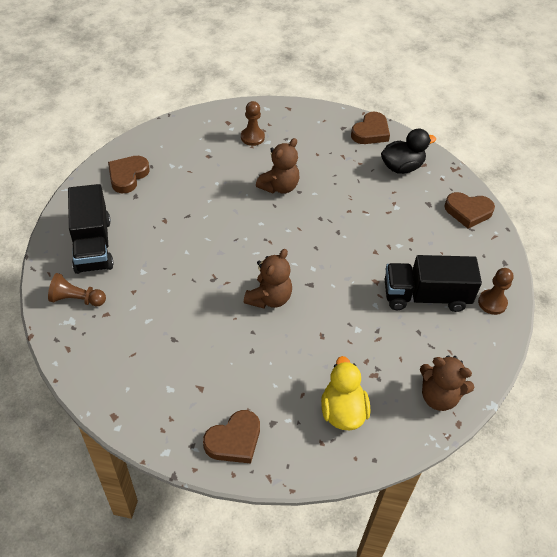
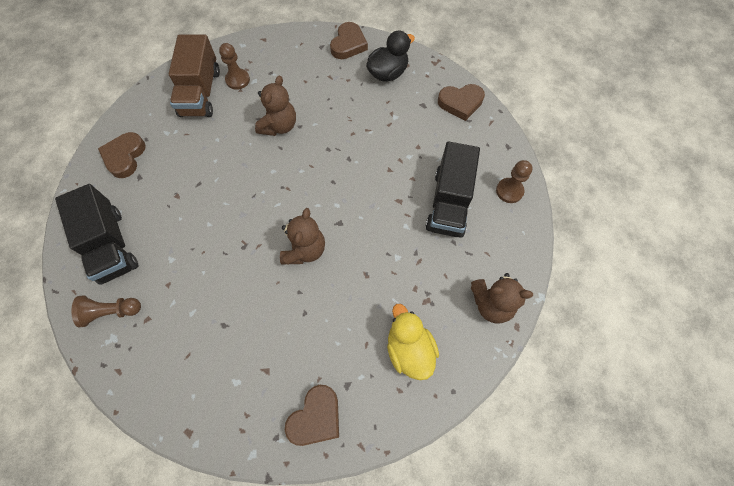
camera: 15 degrees left, 15 degrees up
(214, 140) = (200, 93): none -> brown truck
(425, 296) = (449, 203): black truck -> black truck turned 60 degrees counterclockwise

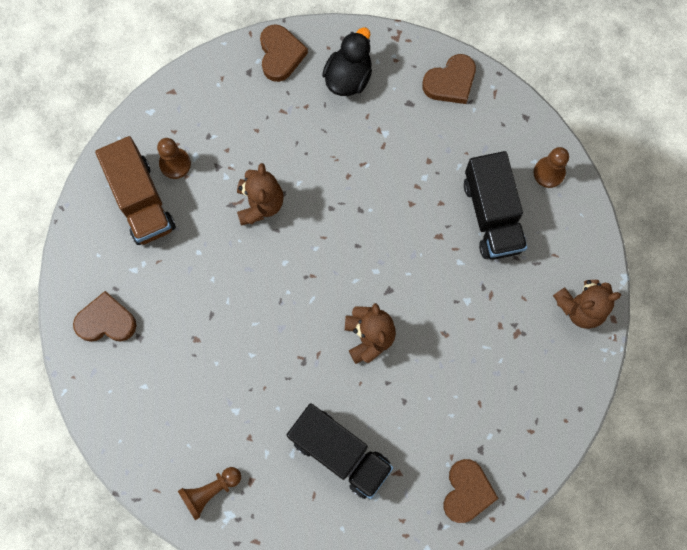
camera: 25 degrees left, 10 degrees up
(111, 245) = (161, 426): black truck -> black truck (340, 453)
(125, 157) = (106, 321): brown heart -> brown heart turned 105 degrees clockwise
(409, 349) = (522, 389): yellow duck -> none

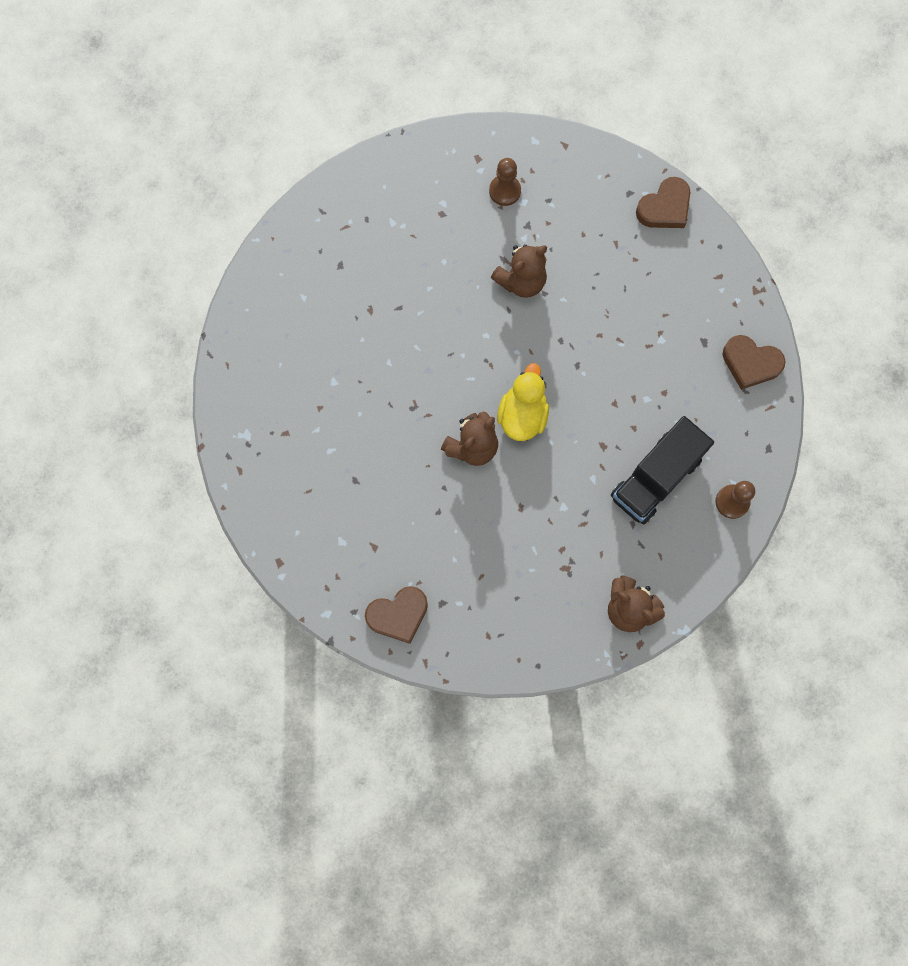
camera: 55 degrees right, 0 degrees up
(106, 321) = (335, 231): brown heart -> none
(141, 201) = (453, 187): brown truck -> none
(210, 491) = (255, 407): brown pawn -> none
(340, 453) = (358, 488): black truck -> none
(348, 77) = (688, 275): black duck -> none
(371, 280) = (522, 415): none -> yellow duck

